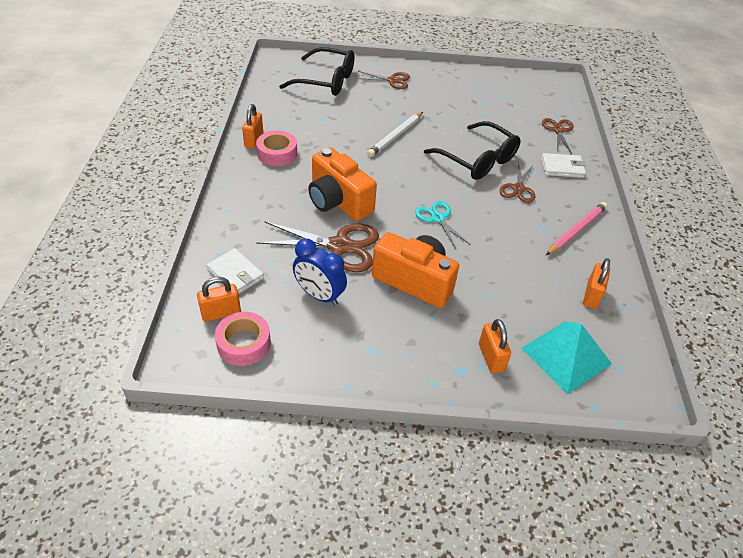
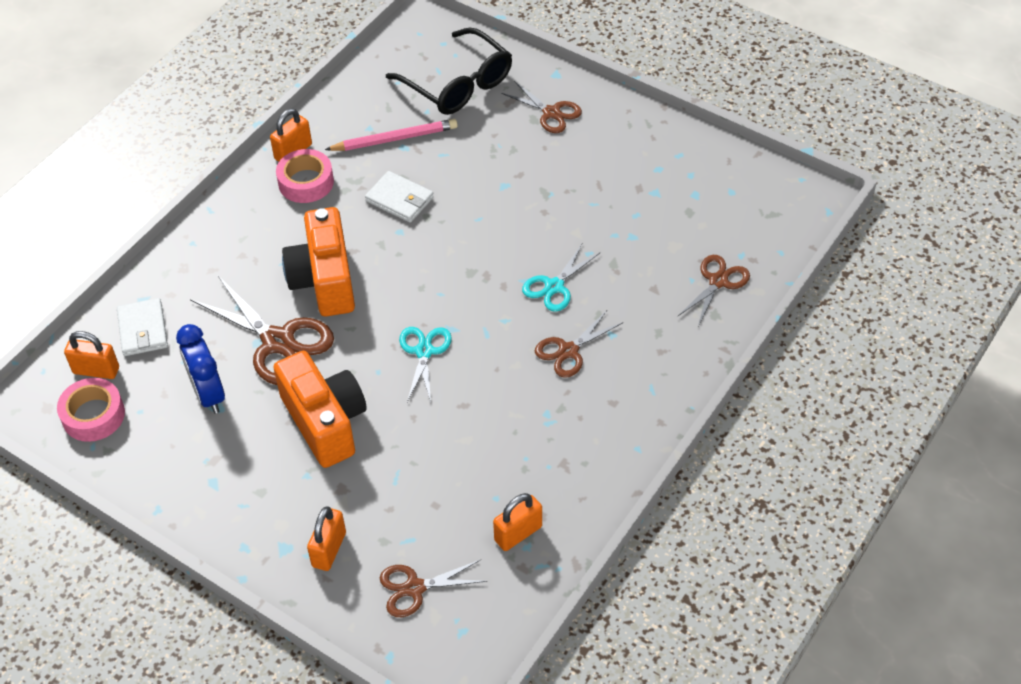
camera: 35 degrees right, 5 degrees up
(395, 136) = (476, 208): white pencil -> none
(478, 160) = (554, 286): black glasses -> turquoise scissors
(562, 167) = (663, 343): white wallet -> white wallet (400, 199)
(566, 356) = (415, 588): turquoise pyramid -> brown scissors
(576, 230) = (588, 441): pink pencil -> pink pencil (395, 139)

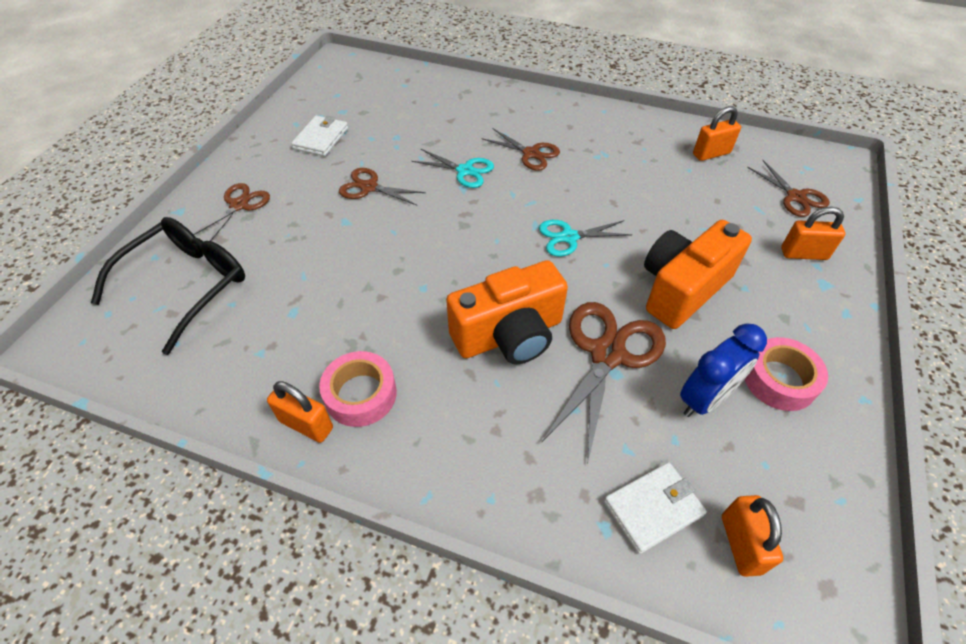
camera: 105 degrees left, 0 degrees up
(93, 415) = (803, 518): pink tape -> pink tape (779, 380)
(395, 139) = (279, 323): pink pencil -> none
(400, 199) = (376, 297): white wallet -> white wallet (321, 138)
(518, 533) = (711, 154): orange padlock -> orange padlock turned 60 degrees counterclockwise
(718, 281) = (434, 92): brown scissors -> brown scissors (369, 187)

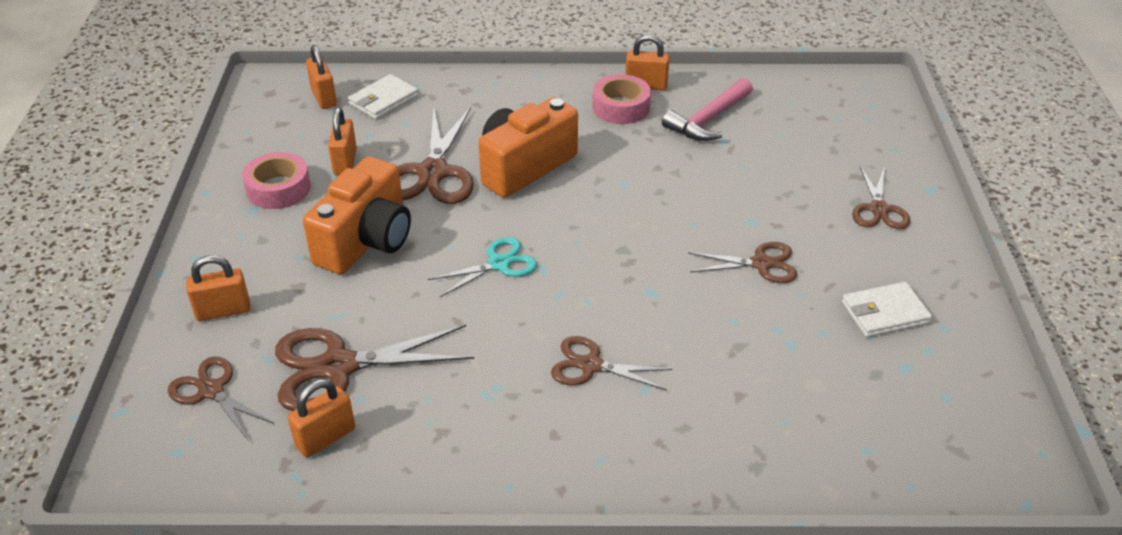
camera: 160 degrees right, 10 degrees down
(187, 285) = (836, 136): black glasses -> none
(283, 344) = (708, 119): none -> pink hammer
(321, 138) = (885, 313): white wallet -> white wallet turned 75 degrees clockwise
(465, 171) = (663, 315): turquoise scissors -> none
(705, 191) = (338, 367): none -> brown scissors
(705, 399) = (345, 162): blue clock -> orange padlock

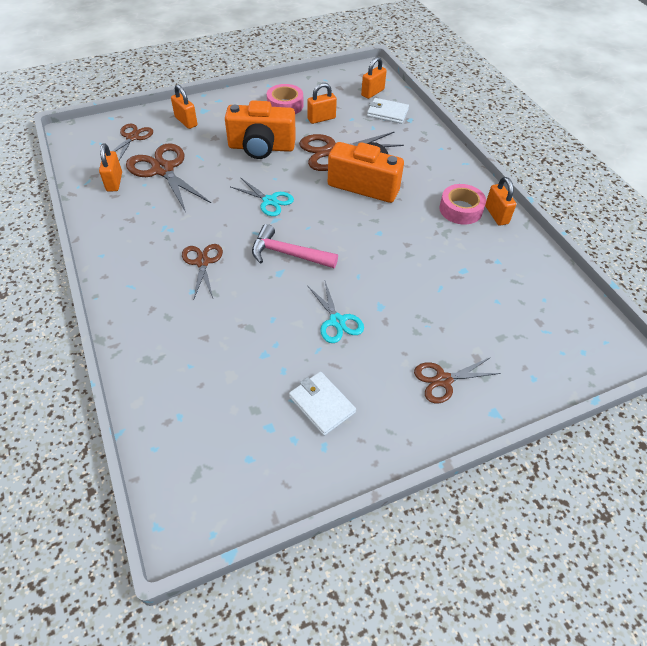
camera: 65 degrees right, 10 degrees up
(325, 438) = (114, 182): orange padlock -> orange padlock turned 60 degrees clockwise
(708, 119) = (482, 256): pink hammer -> pink hammer (288, 254)
(761, 264) = (337, 321): brown scissors -> turquoise scissors

